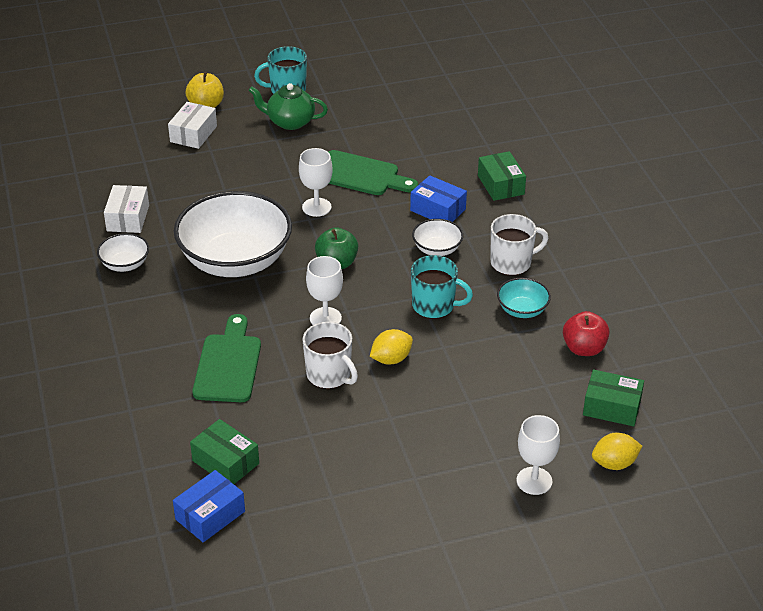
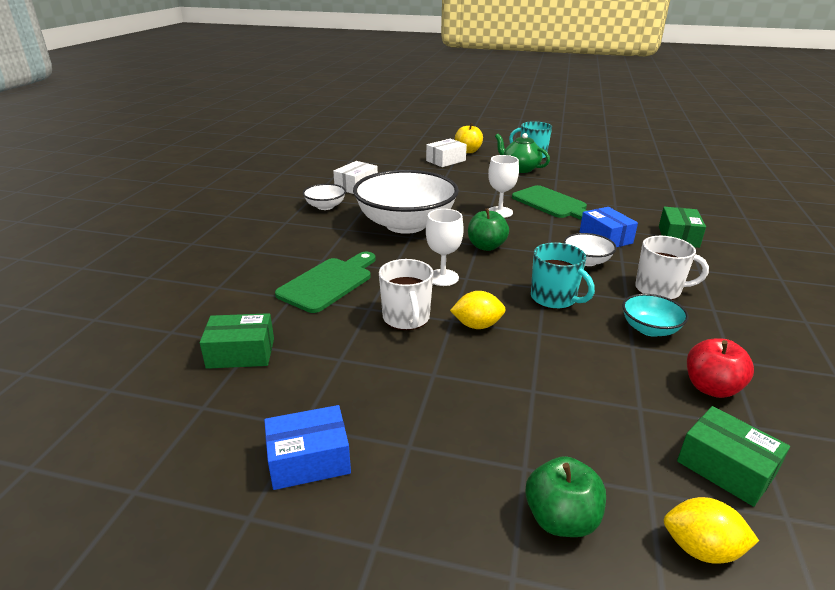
camera: 30 degrees right, 10 degrees down
(210, 515) = (172, 393): blue box -> blue box (309, 460)
(225, 462) = (241, 353): green box -> green box turned 75 degrees counterclockwise
(534, 481) = (561, 519): white goblet -> green apple

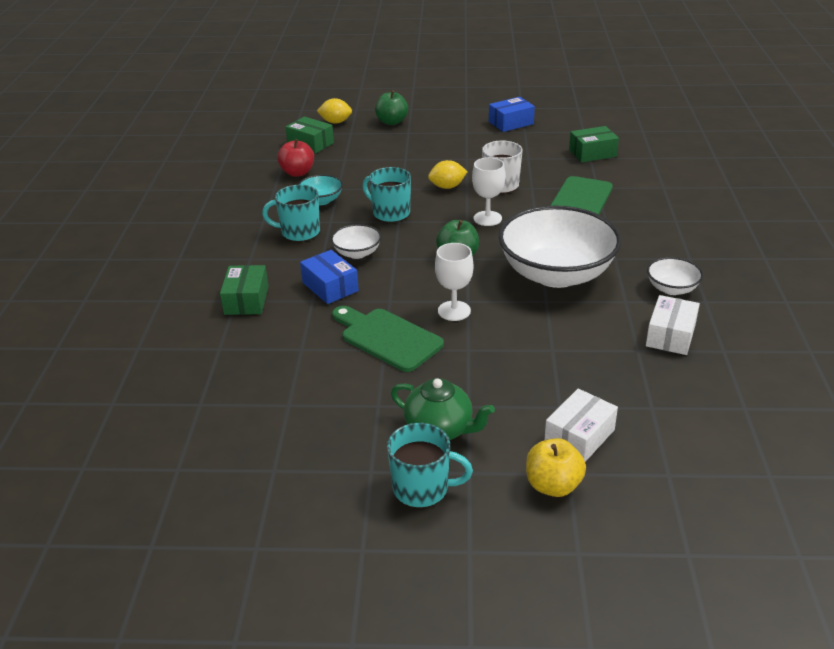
camera: 170 degrees right, 5 degrees up
(659, 290) = (299, 232): white mug -> turquoise mug

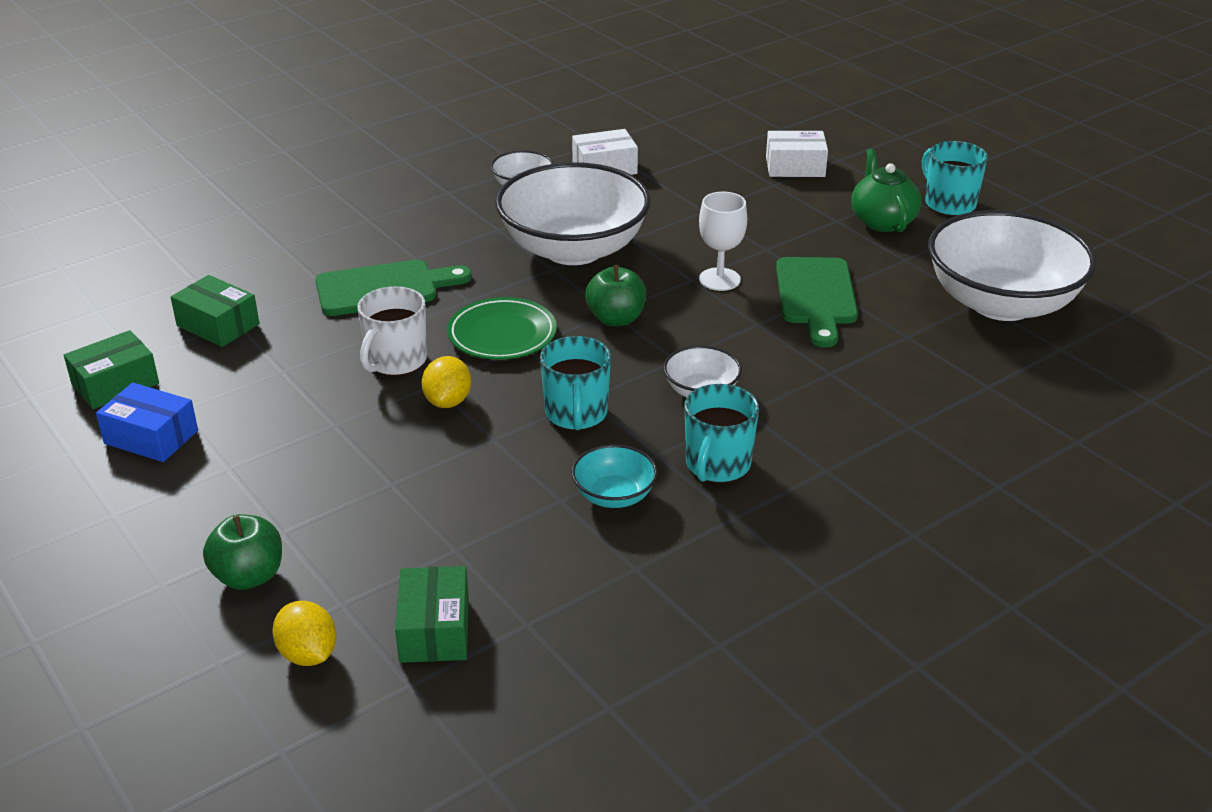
camera: 130 degrees left, 0 degrees up
(246, 300) = (898, 418): green box -> green box (115, 384)
(273, 414) = (1001, 303): none -> white bowl
(297, 173) = (558, 575): red apple -> none
(299, 232) = (717, 465): turquoise mug -> turquoise mug turned 60 degrees clockwise
(330, 287) = (790, 374): blue box -> none
(447, 187) = (448, 401): yellow lemon -> yellow lemon turned 60 degrees clockwise
(487, 218) = (502, 334): white goblet -> green plate
(553, 485) = (860, 161): yellow apple -> none

